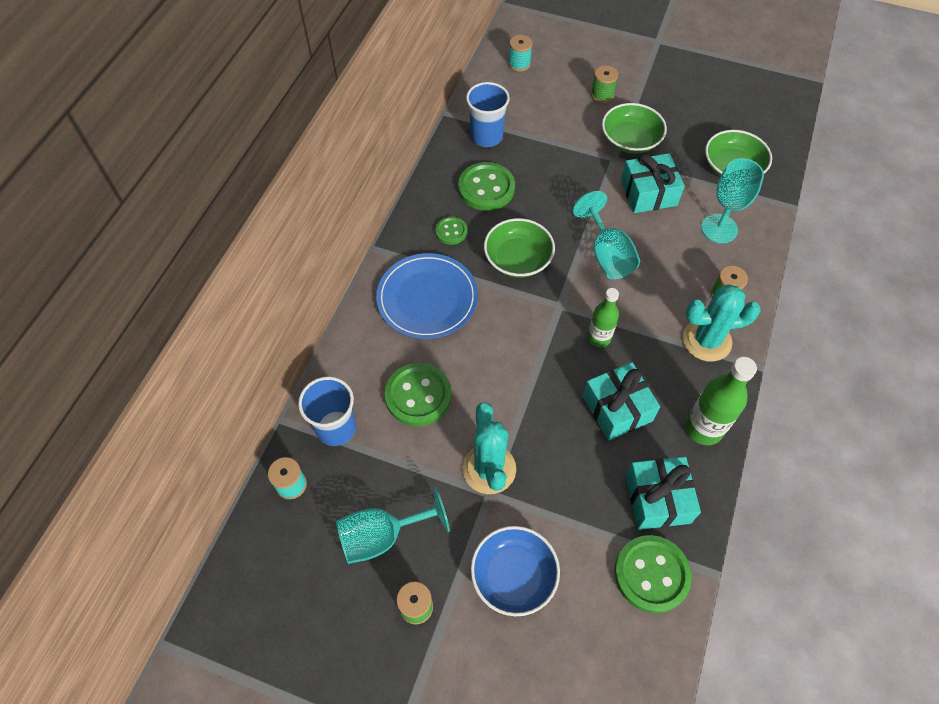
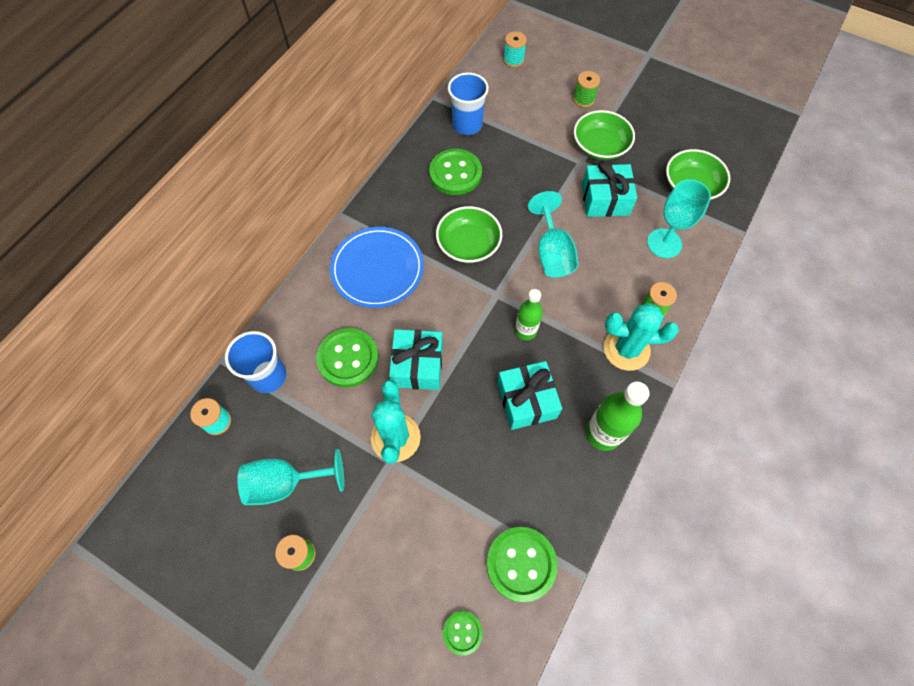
camera: 10 degrees right, 5 degrees up
(451, 231) = (414, 210): green button -> green button (462, 632)
(513, 575) = (394, 541): blue bowl -> none
(657, 499) = (544, 493): turquoise gift -> turquoise gift (418, 366)

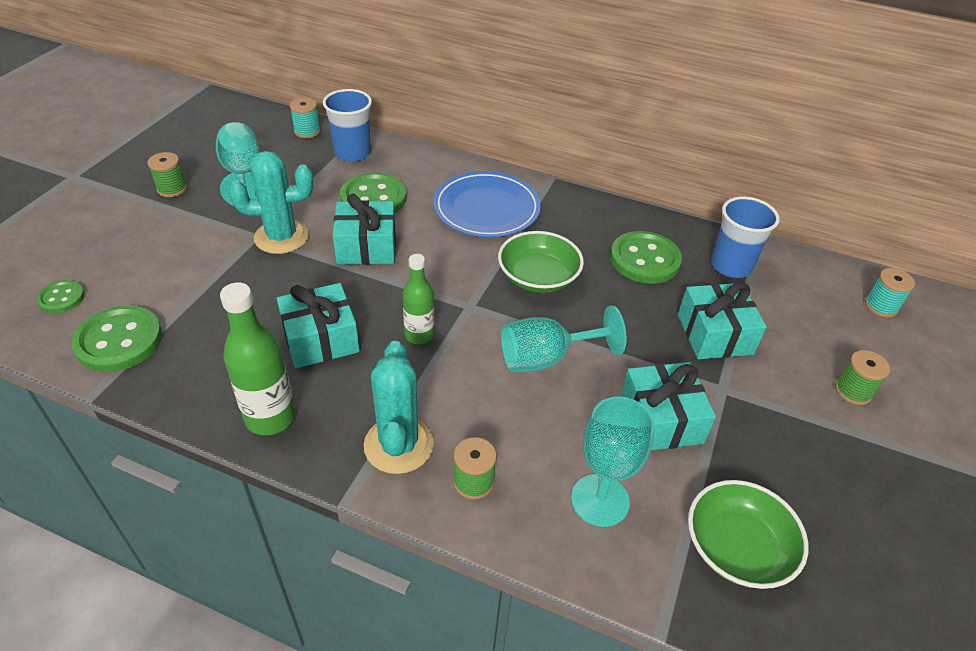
camera: 80 degrees right, 20 degrees down
(534, 153) = (714, 334): none -> turquoise gift
(600, 146) = (765, 413): green bowl -> none

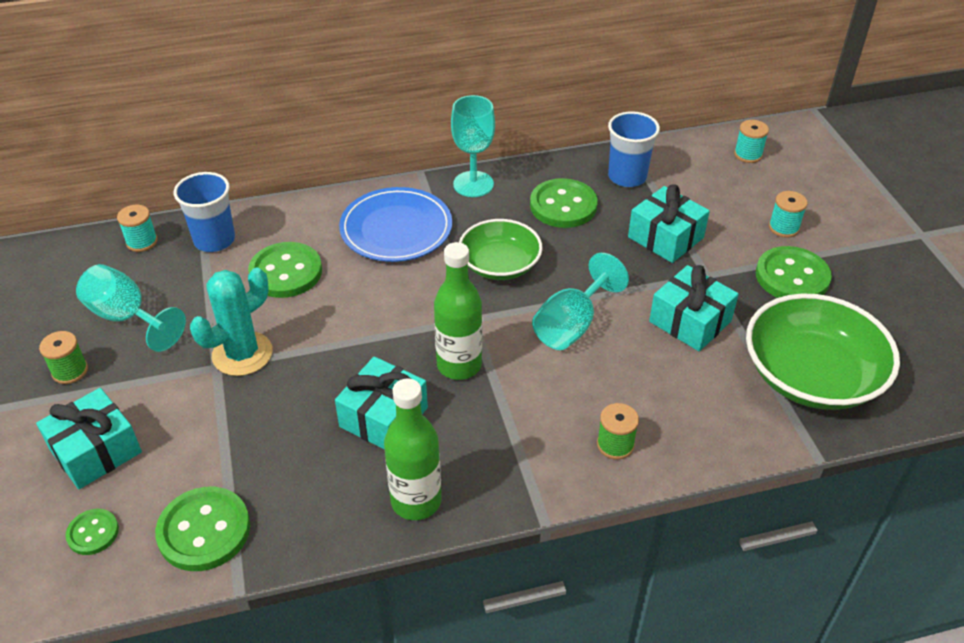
camera: 35 degrees left, 0 degrees up
(366, 247) = (331, 319): turquoise gift -> turquoise gift (96, 451)
(398, 445) = (536, 455): turquoise cactus -> none
(419, 335) = (459, 365): green bottle -> green bottle, size x1.53
(600, 500) = (706, 401): turquoise goblet -> turquoise goblet (473, 184)
(737, 548) = (811, 376): green bowl -> green bowl, size x1.57
(814, 441) = (792, 277): none -> green button
(853, 391) = (783, 228): green spool -> turquoise spool

